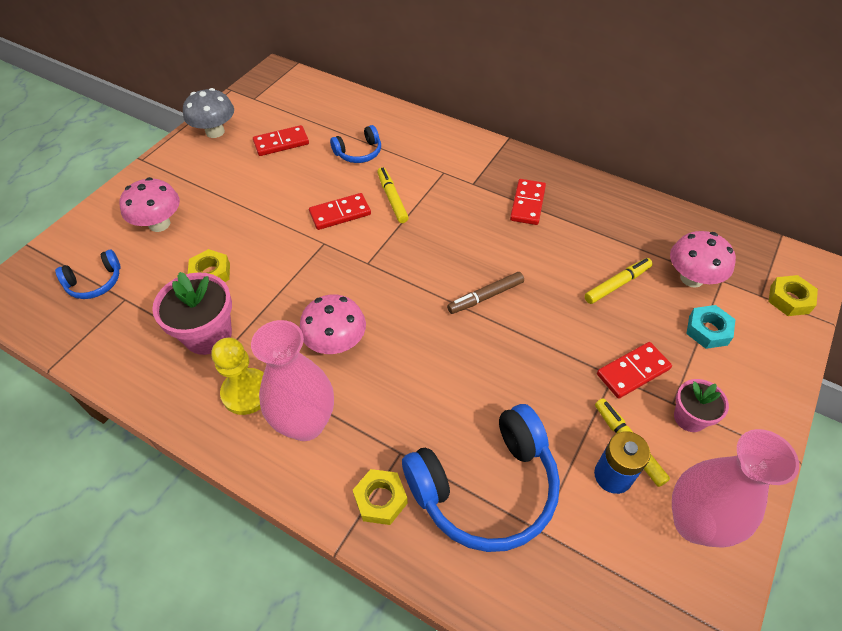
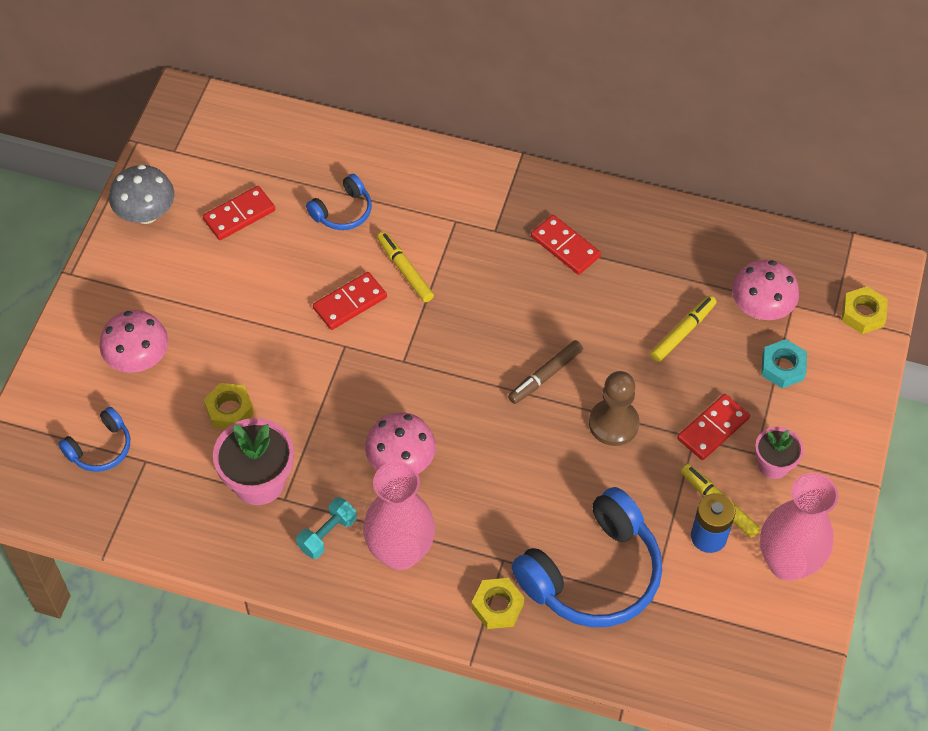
camera: 15 degrees left, 5 degrees up
(246, 392) = (327, 534): yellow pawn -> turquoise dumbbell
(527, 204) = (565, 247): red domino -> red domino turned 45 degrees counterclockwise
(538, 348) = (613, 423): none -> brown pawn

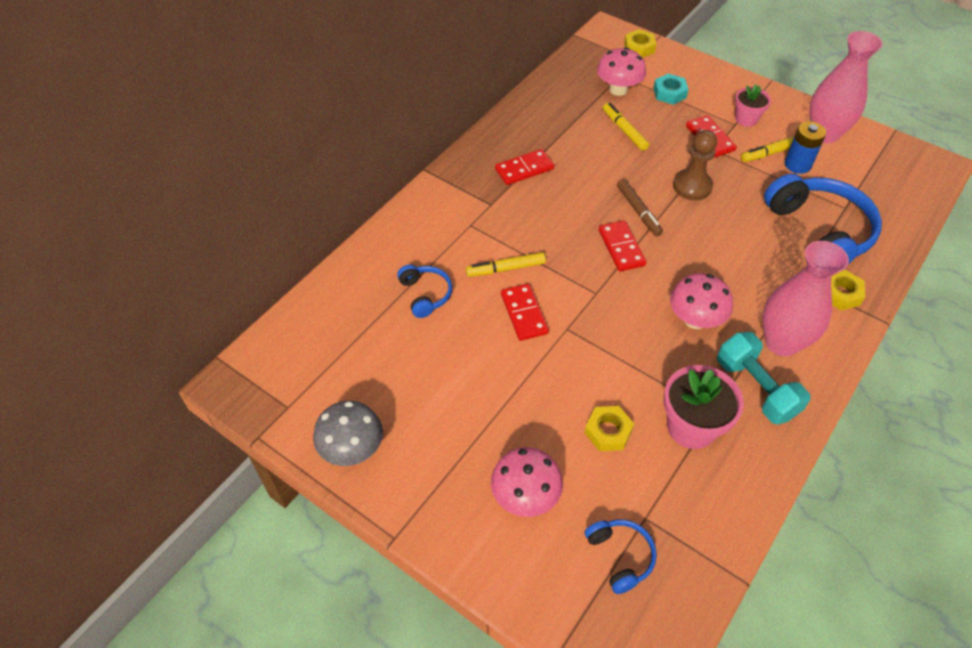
camera: 70 degrees left, 5 degrees down
(239, 215) = (392, 371): red domino -> red domino (621, 248)
(327, 534) = (756, 388): turquoise dumbbell -> turquoise dumbbell, size x1.63

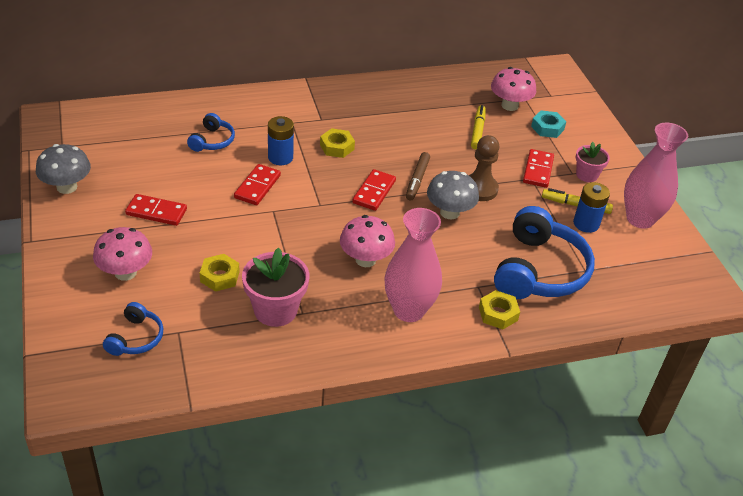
camera: 35 degrees right, 10 degrees down
(506, 269) = (280, 157): yellow marker -> blue battery
(524, 169) = (372, 113): red domino -> red domino (156, 212)
(639, 48) = (565, 90): yellow nut -> yellow nut (337, 147)
(698, 225) = (449, 212): none -> grey mushroom
(756, 388) = (350, 321): turquoise dumbbell -> none

